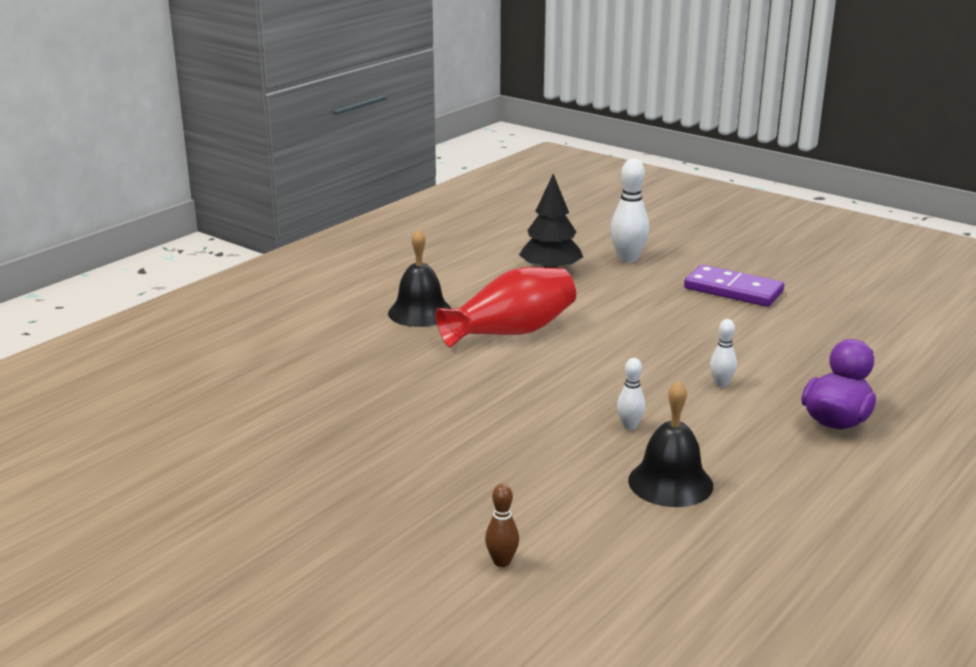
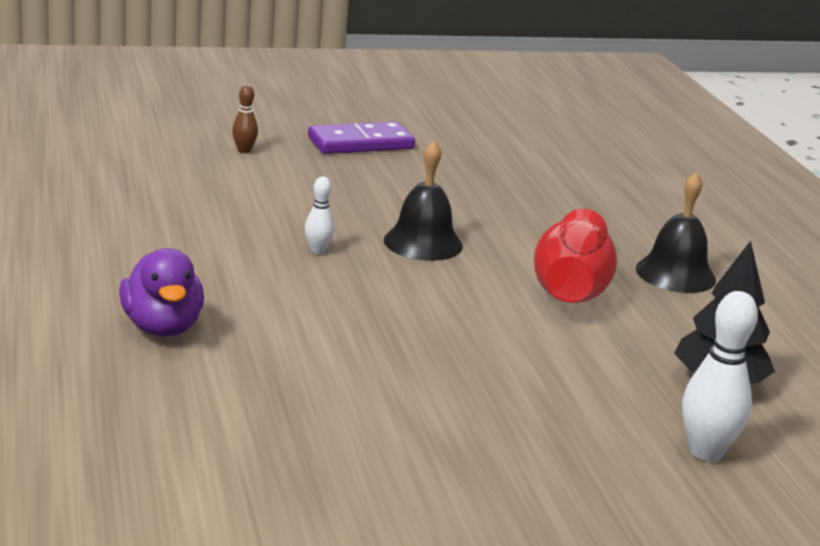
camera: 125 degrees right, 0 degrees up
(670, 483) = (221, 224): black bell -> black bell (423, 243)
(721, 384) = (313, 320): white bowling pin -> none
(733, 290) = (509, 461): purple domino -> purple domino (360, 143)

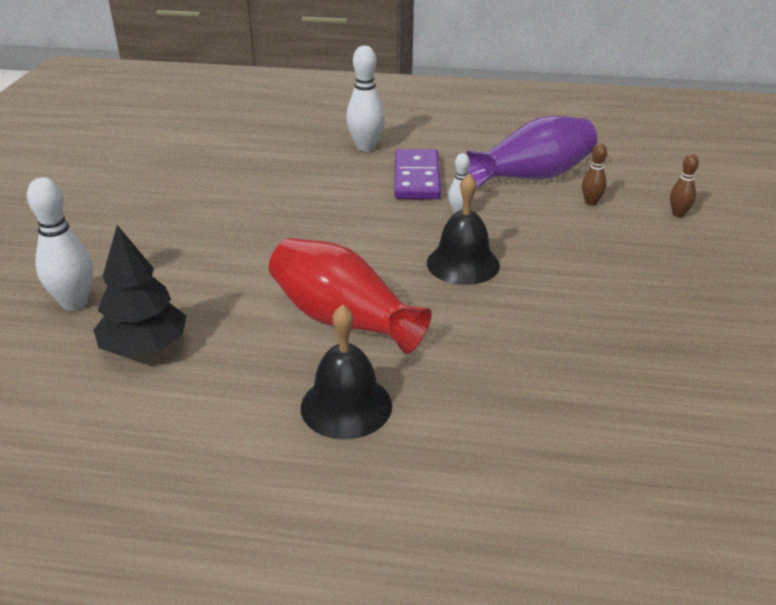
camera: 115 degrees right, 10 degrees up
(162, 327) = (366, 147): purple duck -> white bowling pin
(195, 215) = (532, 176): none -> purple vase
(245, 187) = (591, 202): none -> brown bowling pin
(360, 143) = (718, 281): purple domino -> purple domino (417, 178)

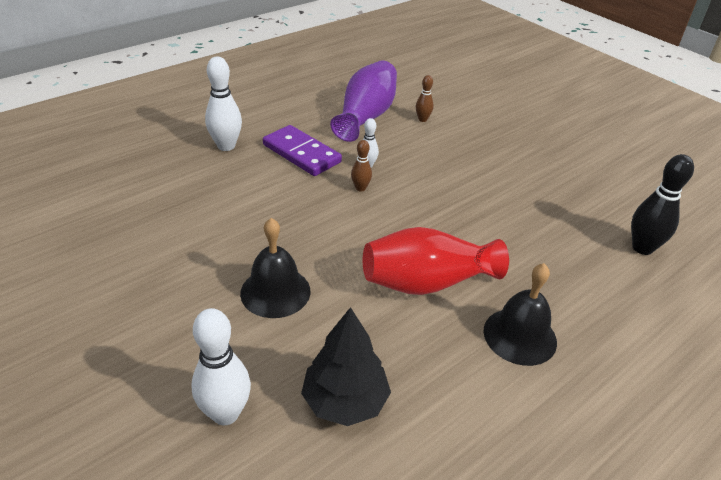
camera: 50 degrees left, 5 degrees up
(463, 263) = (425, 200): black bell -> black bell (275, 292)
(633, 435) = (642, 248): none -> black bowling pin
(678, 214) = (471, 105): brown bowling pin -> brown bowling pin (360, 188)

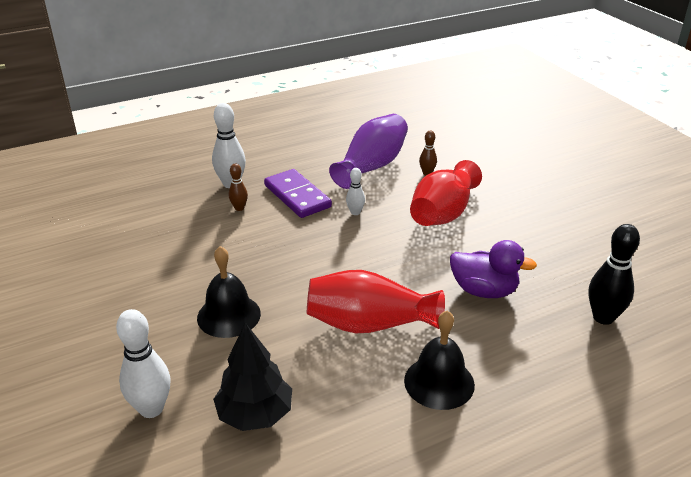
camera: 15 degrees right, 5 degrees down
(360, 188) = (340, 233): brown bowling pin -> brown bowling pin (239, 208)
(454, 159) = (443, 213): none -> red vase
(524, 234) = (484, 291): none -> purple duck

